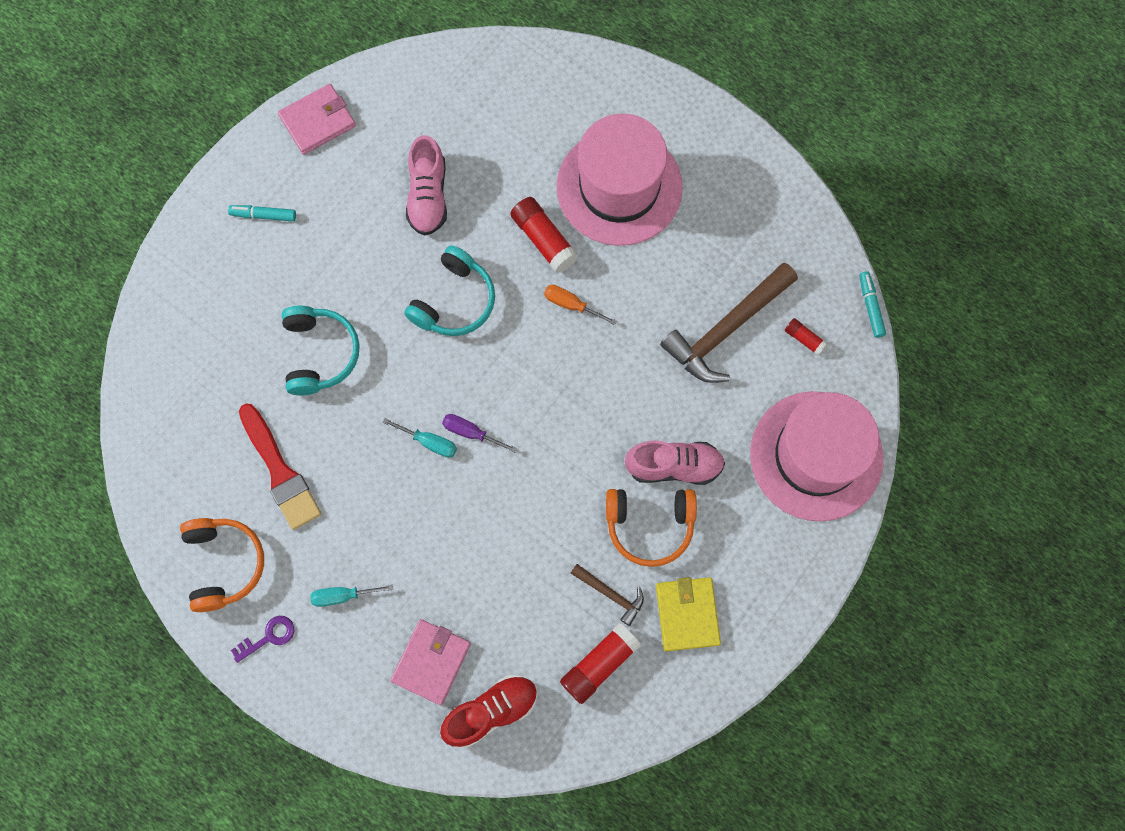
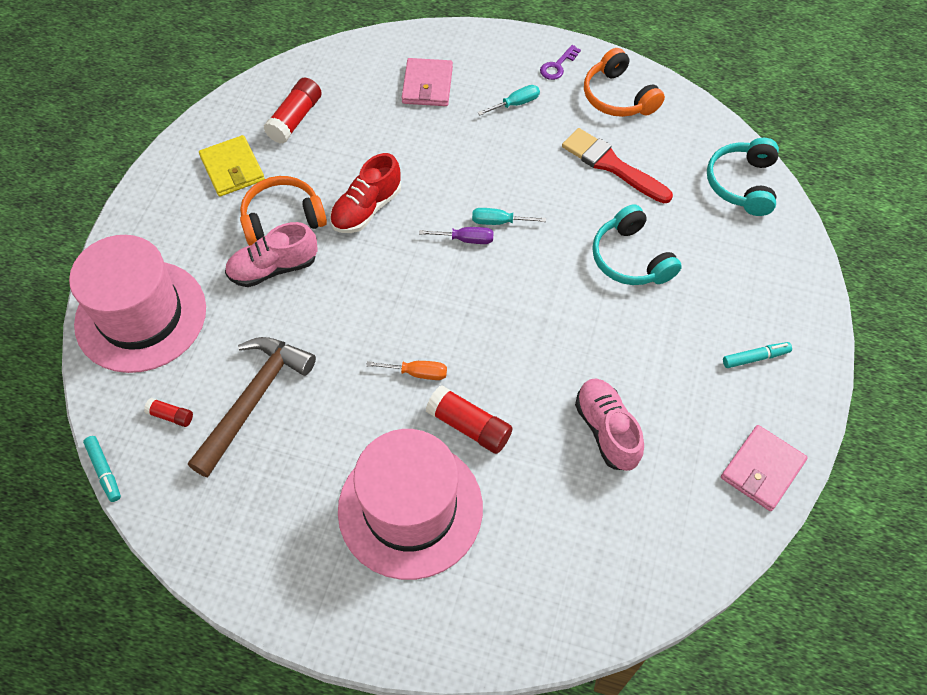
camera: 160 degrees right, 15 degrees down
(454, 301) = (531, 340): turquoise headphones -> turquoise headphones (742, 184)
(491, 711) = (369, 71): red shoe -> red shoe (366, 209)
(610, 594) = (301, 164): brown hammer -> none

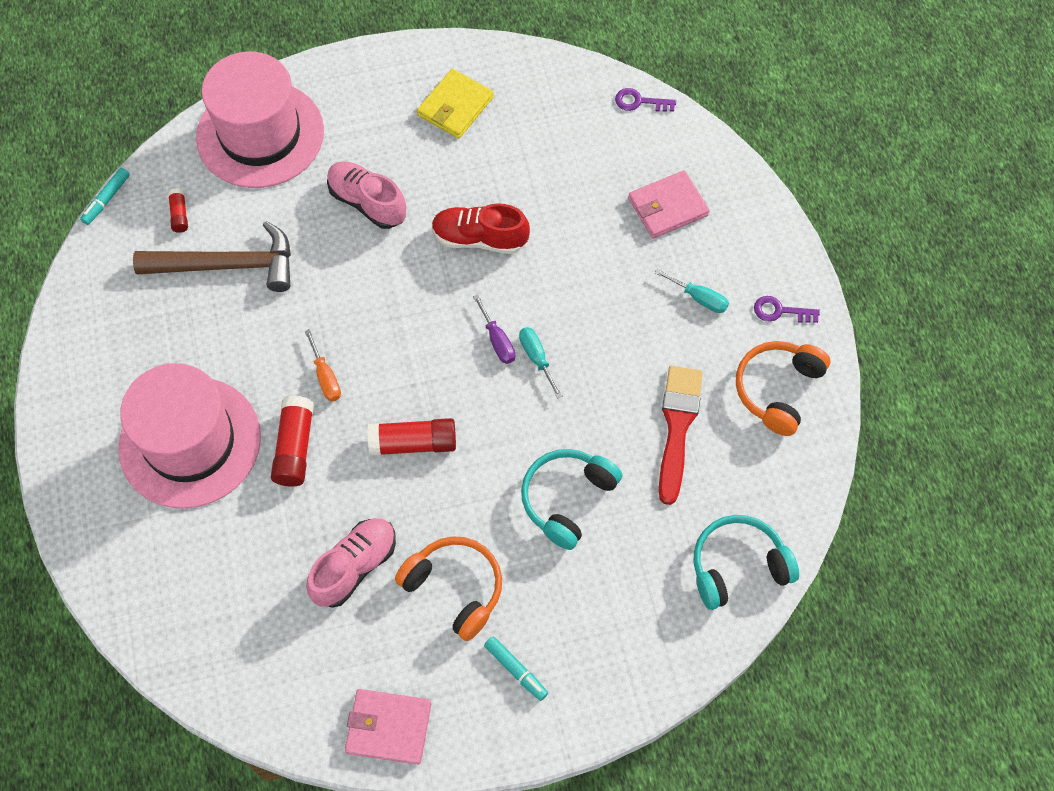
camera: 60 degrees right, 5 degrees up
(282, 218) = (425, 178): orange headphones -> orange headphones (455, 588)
(295, 119) = (547, 121): red glue stick -> red glue stick (413, 443)
(325, 58) = (639, 102): none -> purple key

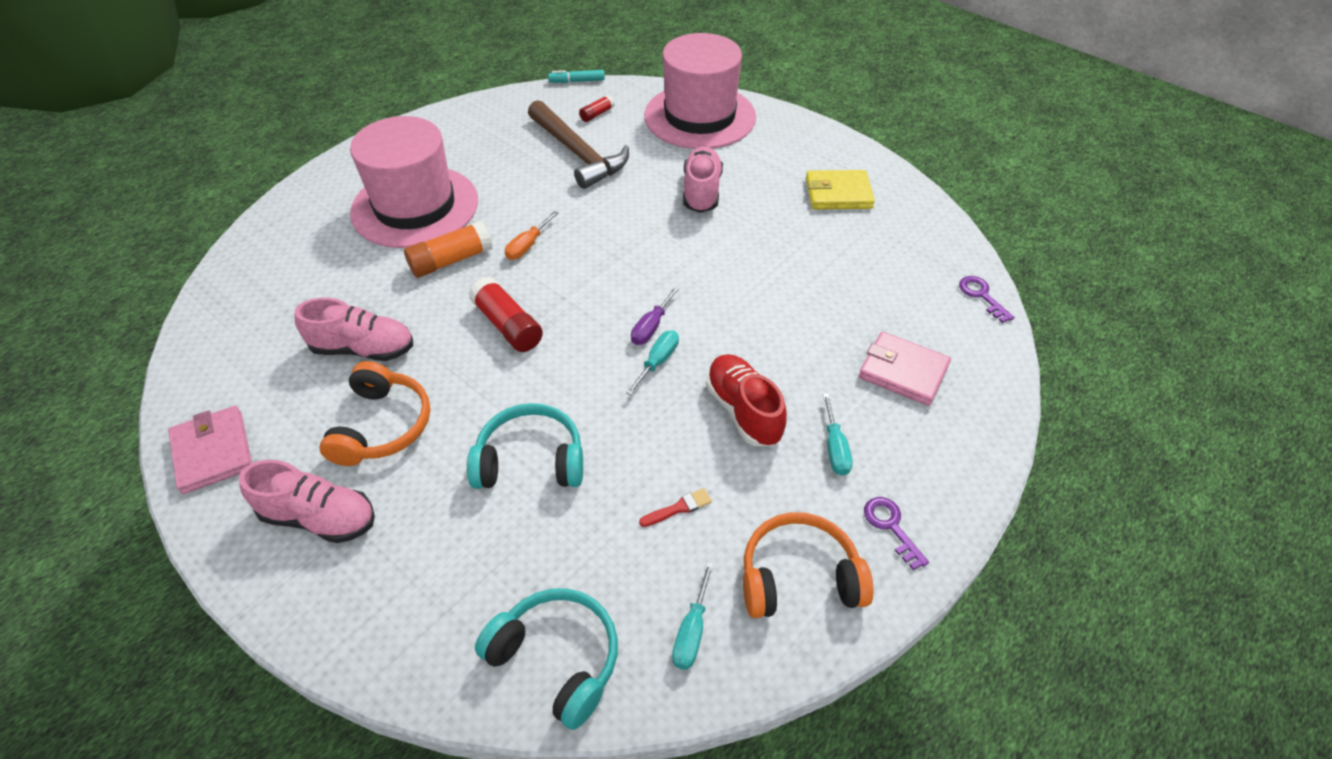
camera: 55 degrees right, 15 degrees down
(295, 447) = (451, 260): red glue stick -> orange glue stick
(479, 238) = (736, 267): red shoe -> red shoe (743, 410)
(516, 670) = (319, 518): turquoise marker -> pink shoe
(677, 426) = (679, 508): red brush -> red brush, size x0.42
(772, 476) = (691, 631): none -> turquoise screwdriver

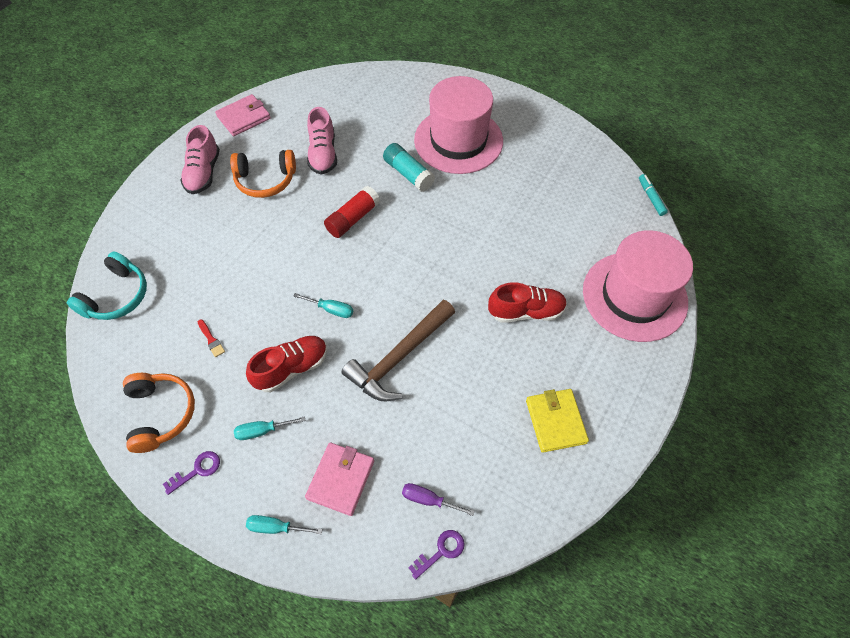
camera: 80 degrees right, 10 degrees up
(451, 260) = (408, 174): orange glue stick -> turquoise glue stick
(527, 246) = (432, 211): orange screwdriver -> none
(530, 460) = (244, 256): turquoise headphones -> none
(578, 153) = (549, 218): brown hammer -> brown hammer (399, 357)
(597, 114) = (608, 221): red glue stick -> none
(651, 327) = (364, 300): purple screwdriver -> purple screwdriver (428, 499)
(691, 631) = (128, 358): turquoise screwdriver -> turquoise screwdriver (276, 527)
(701, 191) = (526, 312): pink shoe -> red shoe

